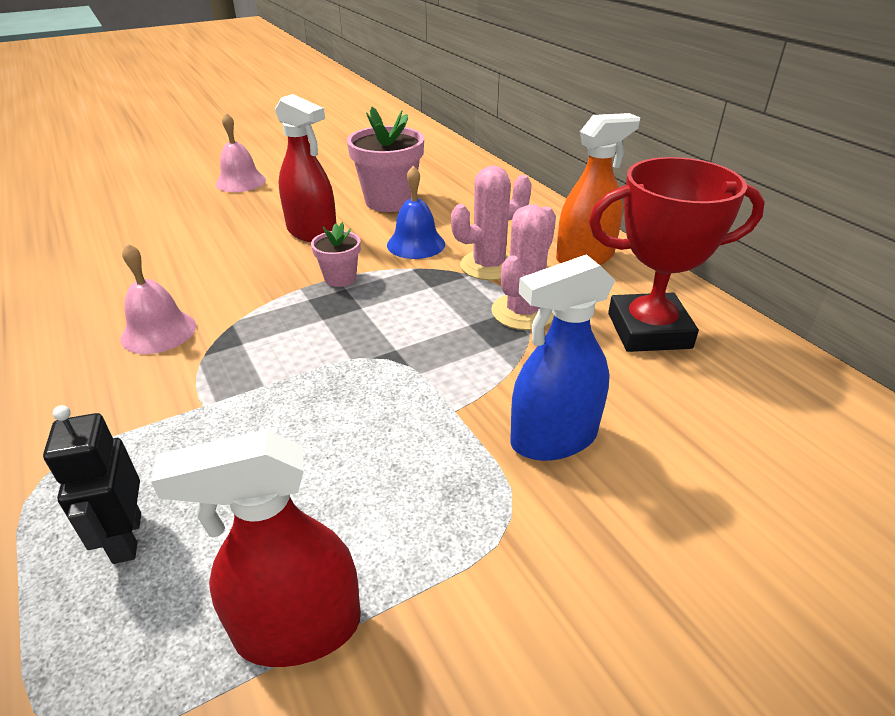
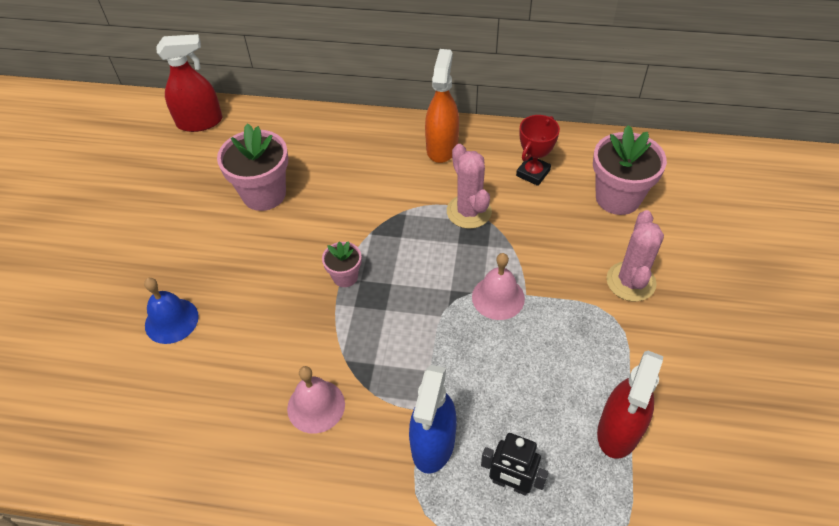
camera: 50 degrees left, 15 degrees up
(240, 182) = (119, 266): pink bell -> pink bell (498, 297)
(312, 232) = (263, 261): red spray bottle -> red spray bottle (200, 122)
(416, 244) = (342, 214): blue bell -> blue bell (171, 320)
(488, 266) = (406, 195): pink cactus -> pink cactus (630, 281)
(553, 438) = (578, 268): blue spray bottle -> blue spray bottle (433, 444)
(648, 330) = (533, 173): red trophy -> red trophy, size x0.59
(726, 421) = (618, 198): none -> pink flower pot

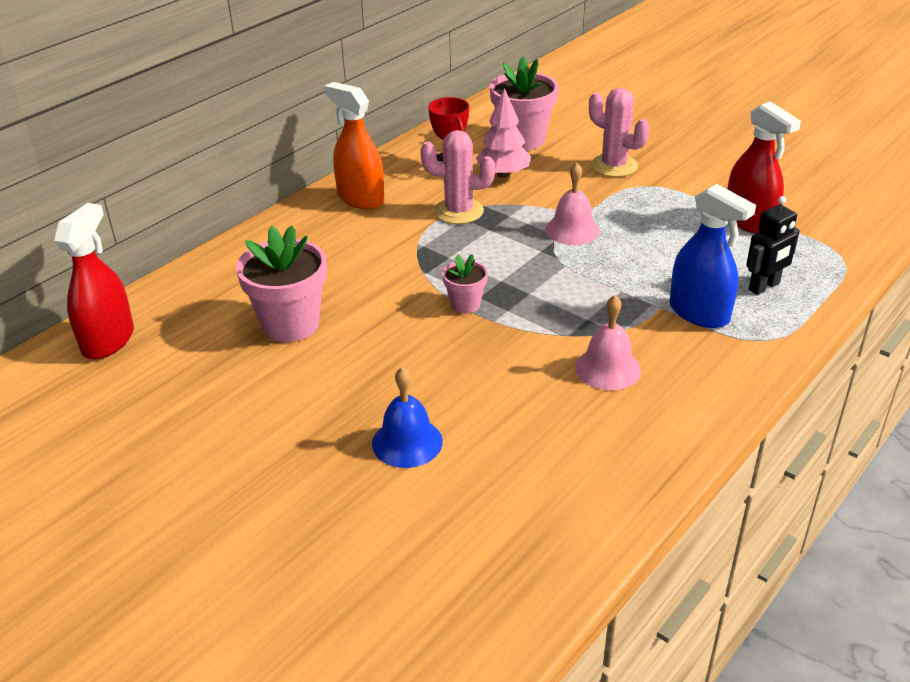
camera: 60 degrees left, 15 degrees down
(548, 212) = (503, 174): none -> pink tree

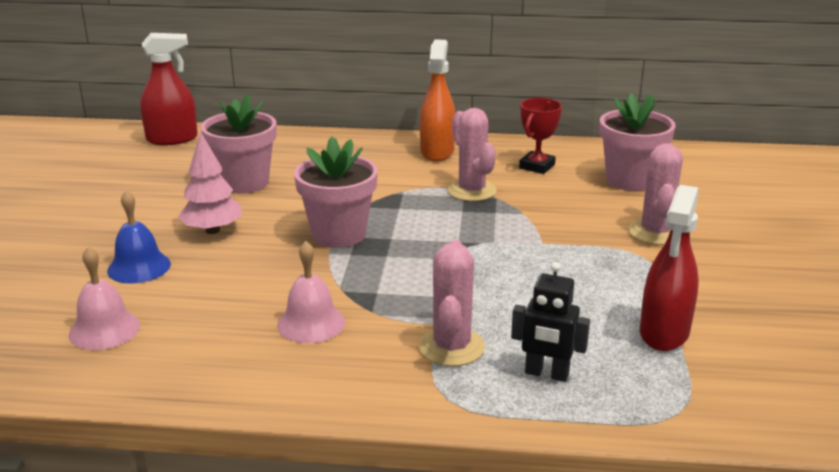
camera: 55 degrees right, 10 degrees down
(465, 304) = (338, 234): pink flower pot -> pink flower pot, size x1.88
(503, 174) = (558, 190): pink tree -> pink tree (212, 230)
(572, 230) = (512, 245): pink bell -> pink bell (104, 329)
(699, 313) = (451, 347): blue spray bottle -> pink cactus

